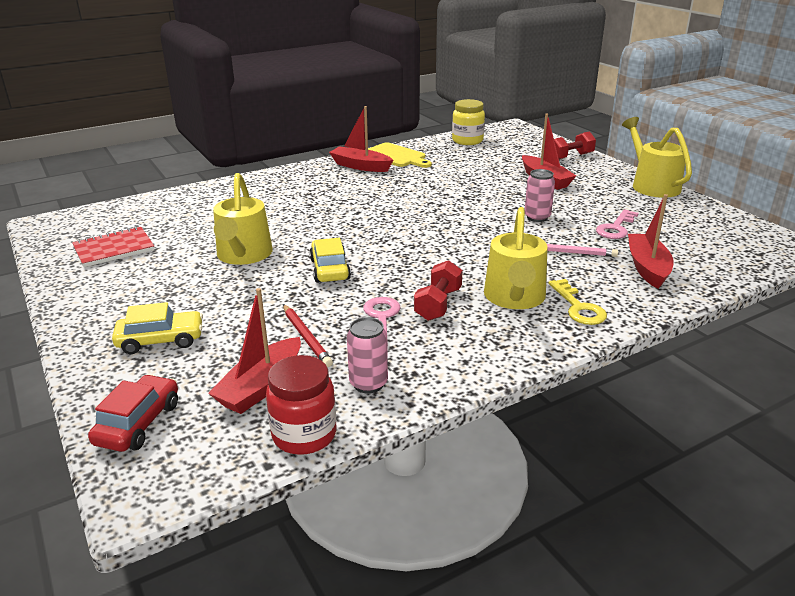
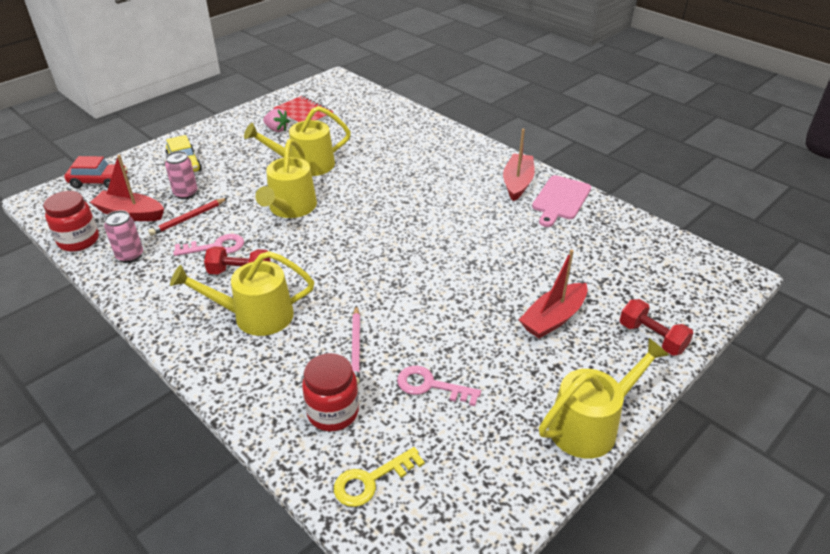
camera: 75 degrees right, 10 degrees up
(136, 268) = (277, 129): none -> pink strawberry
(329, 269) = (290, 208): yellow car -> yellow watering can
(396, 156) = (560, 200): yellow cutting board -> pink cutting board
(467, 141) = (648, 243): yellow jar -> none
(537, 217) = (437, 319): pink can -> pink can (186, 193)
(578, 307) = (242, 358): yellow key -> yellow key (371, 480)
(647, 268) = (333, 412): red boat -> red jar

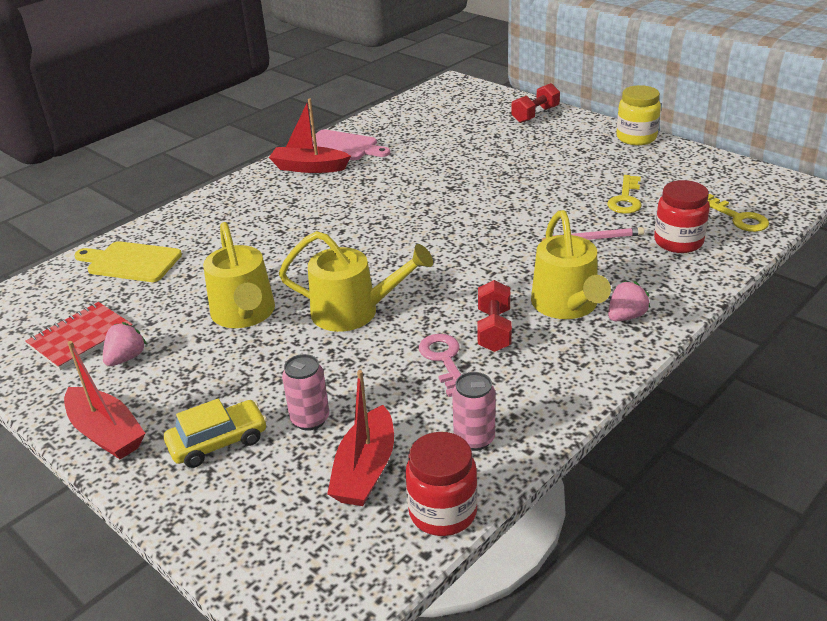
camera: 90 degrees left, 5 degrees down
(99, 181) = (259, 545): red car -> none
(188, 218) = (378, 401): red pencil -> none
(225, 349) = (626, 316): none -> pink strawberry
(384, 119) = (130, 262): none -> yellow cutting board
(431, 386) = (626, 199): pink key -> yellow key
(553, 318) = (524, 150): red boat -> red boat (106, 433)
(590, 425) = (636, 138): yellow watering can -> yellow jar

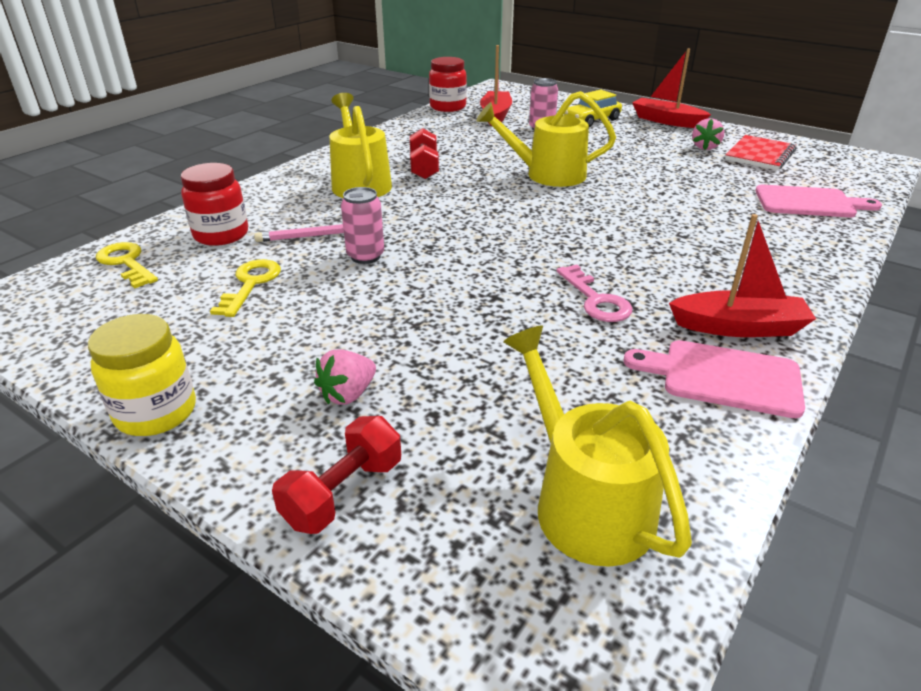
camera: 170 degrees right, 0 degrees up
(130, 262) = (809, 203): yellow cutting board -> pink cutting board
(244, 314) = (642, 171): yellow watering can -> yellow watering can (584, 502)
(444, 360) = (461, 152): pink key -> pink key (596, 299)
(474, 439) = (434, 125): pink can -> pink can (365, 256)
(626, 316) = (311, 178): pink strawberry -> pink strawberry (348, 394)

